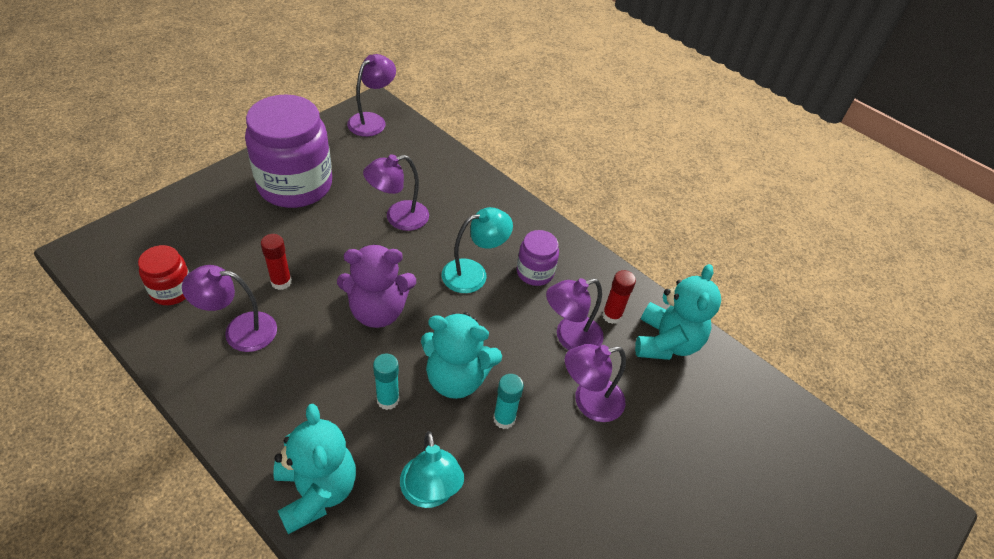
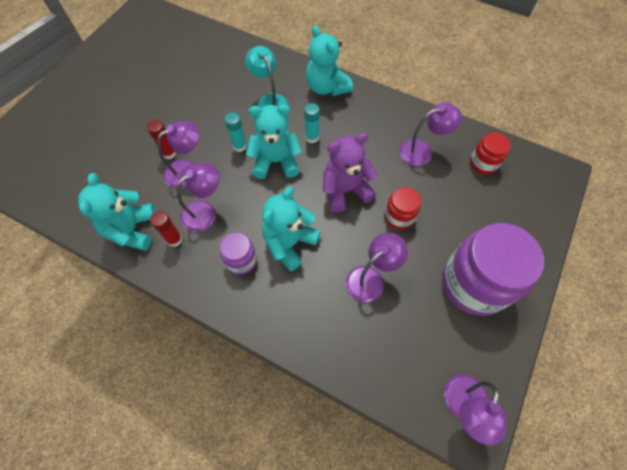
camera: 170 degrees right, 15 degrees up
(281, 282) = (421, 191): red glue stick -> red glue stick (169, 153)
(329, 263) = (399, 216): none -> red jar
(473, 273) = (289, 243): turquoise lamp -> turquoise teddy bear

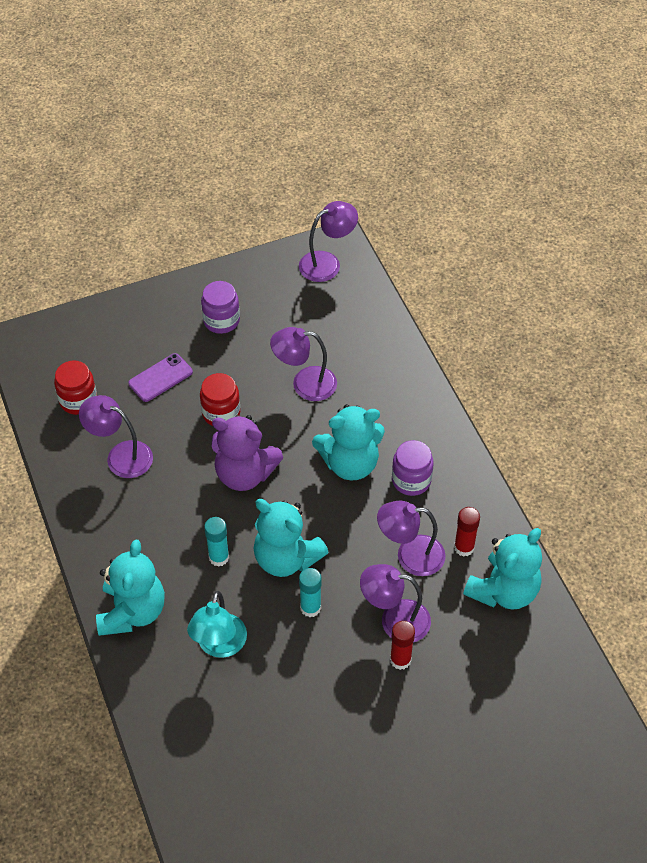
camera: 140 degrees left, 10 degrees down
(459, 212) = (160, 378): none -> purple phone
(474, 284) = (221, 320): purple jar -> purple jar, size x0.49

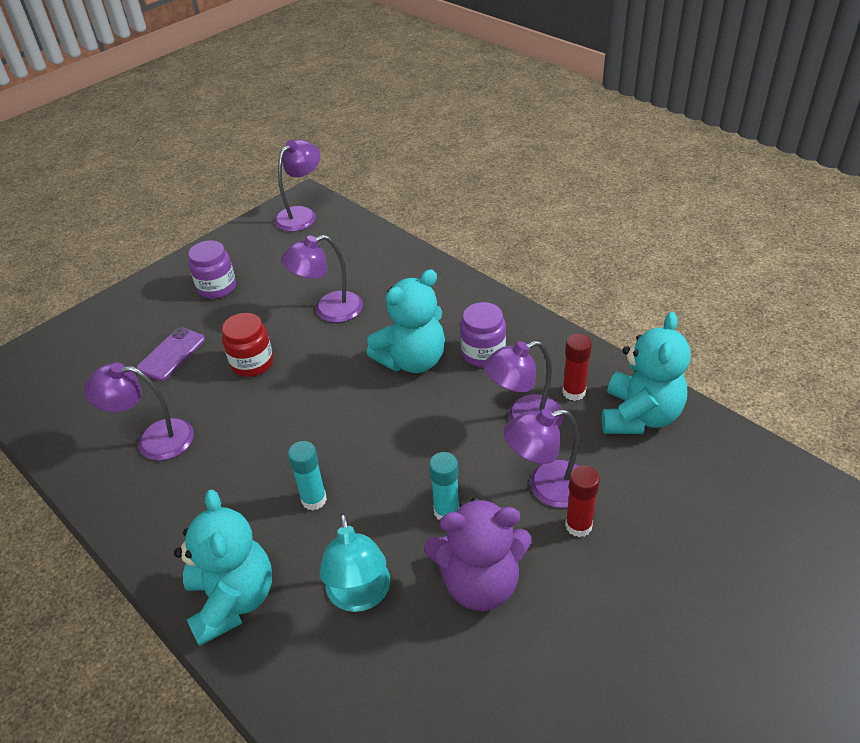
camera: 20 degrees left, 10 degrees down
(78, 400) = (84, 404): red jar -> none
(245, 474) = (304, 408): purple teddy bear -> purple teddy bear (480, 583)
(286, 558) = (392, 471): turquoise teddy bear -> none

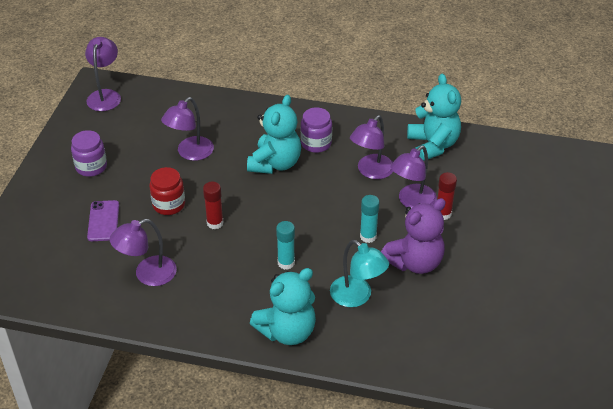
camera: 35 degrees left, 0 degrees up
(233, 600) = (287, 331): turquoise teddy bear -> turquoise teddy bear turned 105 degrees clockwise
(574, 392) = (387, 146): red glue stick -> red glue stick (215, 223)

